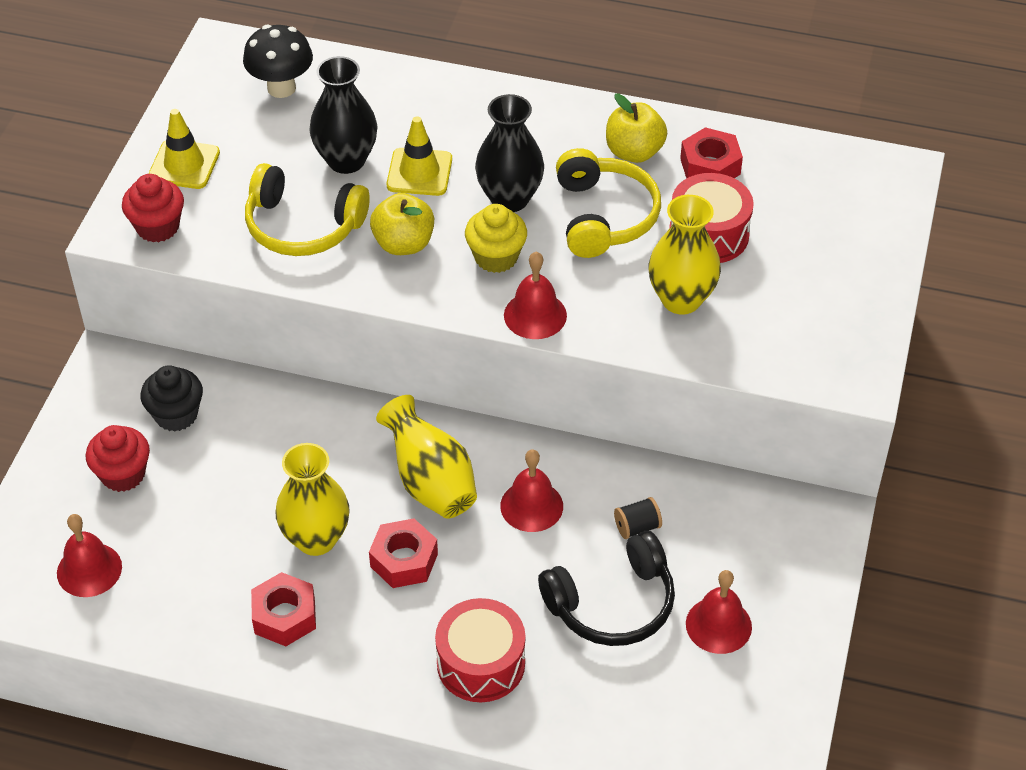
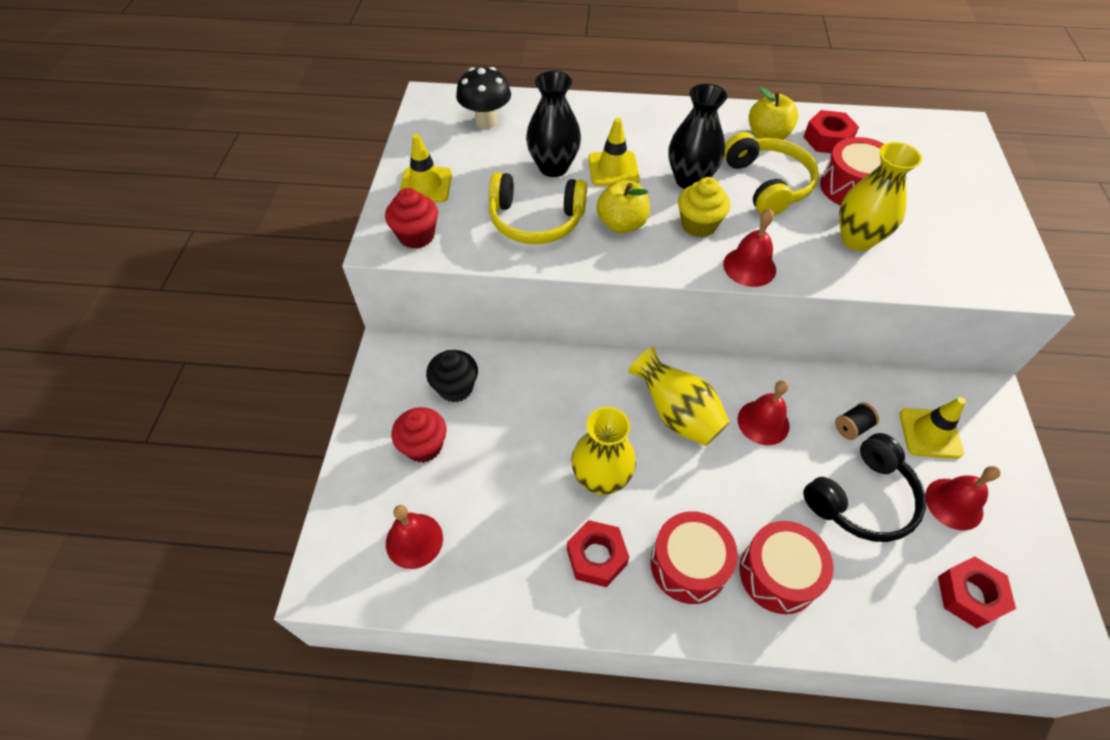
camera: 10 degrees left, 5 degrees up
(384, 639) = (688, 565): none -> red drum
(404, 560) = (679, 487): red nut -> red nut (969, 595)
(730, 547) = (930, 433): none -> yellow traffic cone

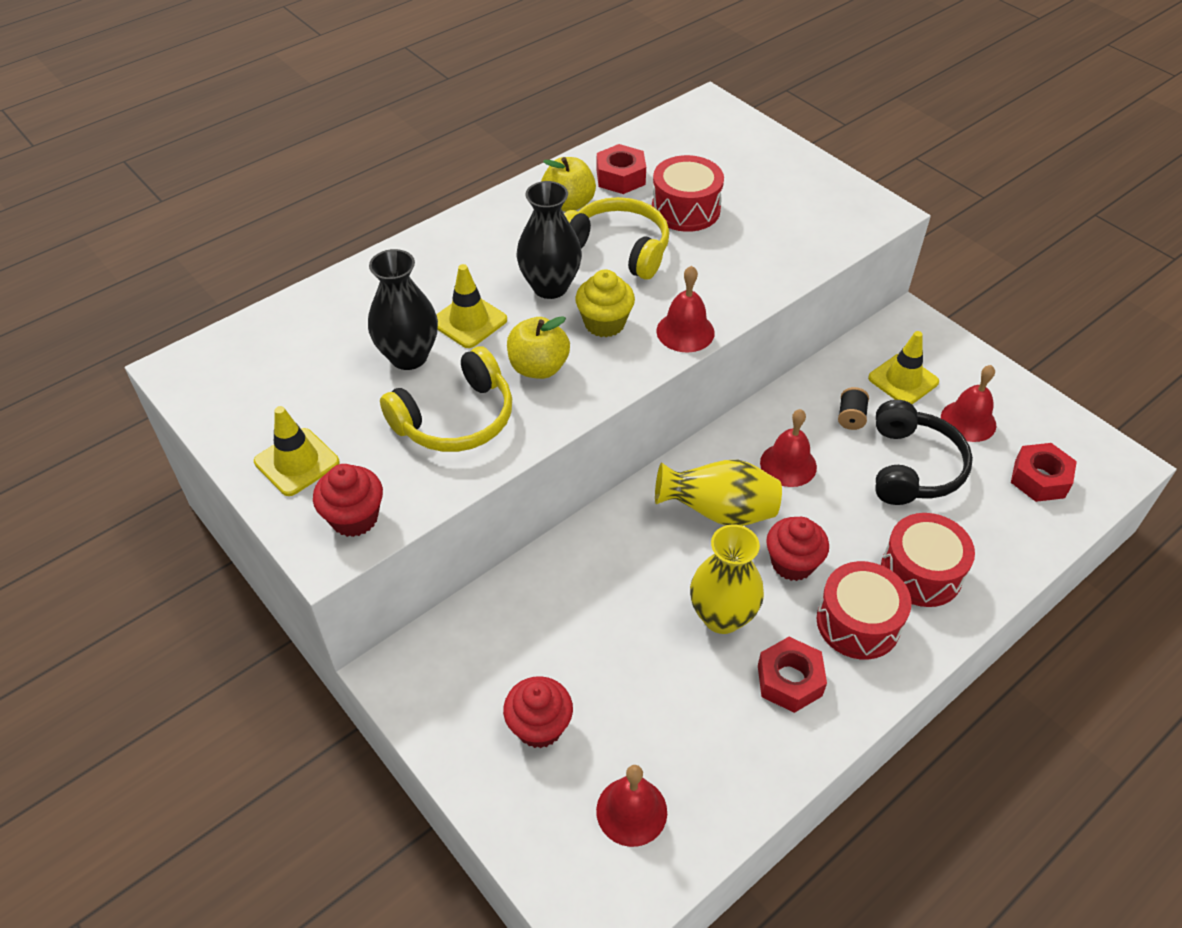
camera: 45 degrees left, 5 degrees down
(455, 388) = (504, 649): black cupcake -> none
(486, 122) = (278, 355): black mushroom -> none
(688, 487) = (792, 563): none -> red cupcake
(857, 239) = (737, 252): yellow vase -> none

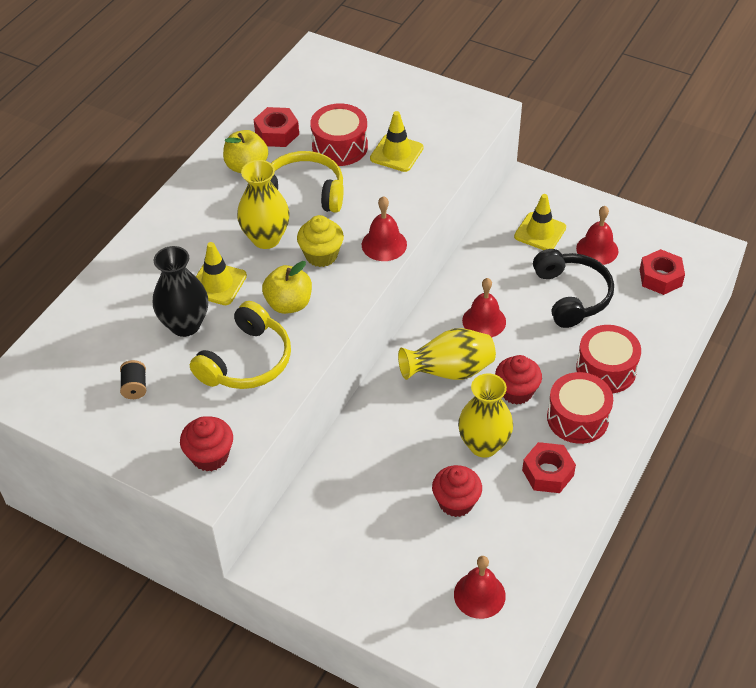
camera: 20 degrees left, 0 degrees up
(297, 462) = (143, 430): yellow traffic cone -> yellow traffic cone (396, 153)
(539, 726) = (390, 563): red cupcake -> red cupcake (456, 502)
(550, 287) = (266, 238): black vase -> yellow vase
(851, 417) = (514, 272): black spool -> black spool (135, 387)

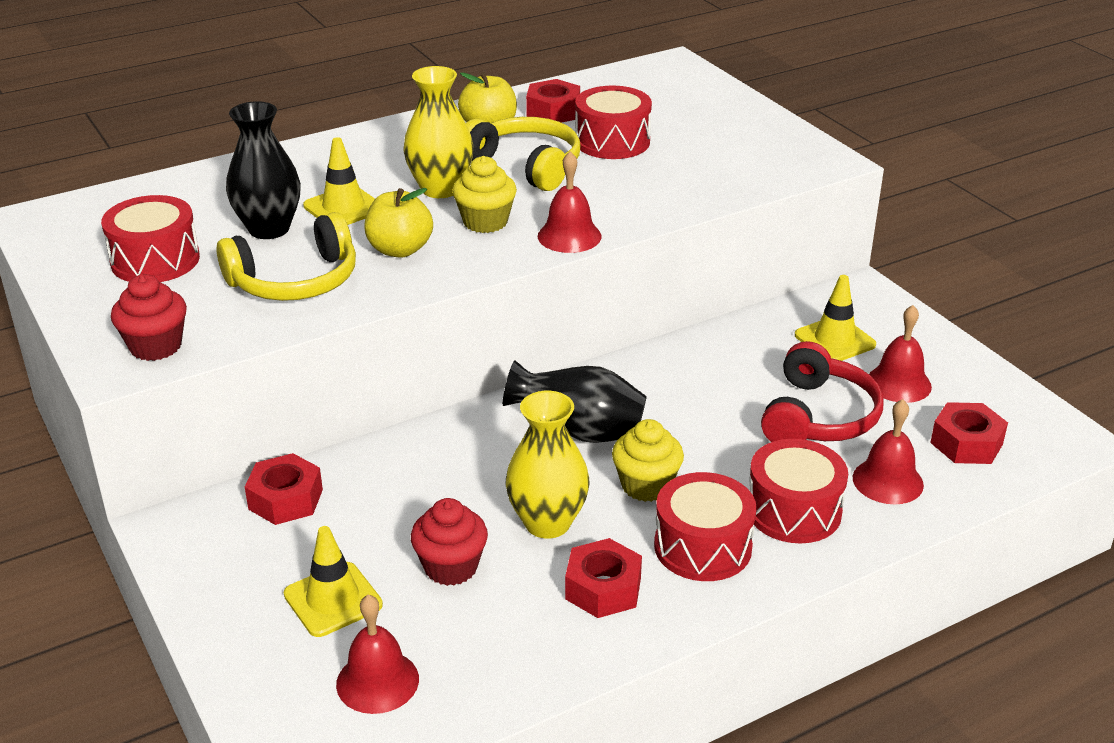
camera: 30 degrees right, 15 degrees down
(135, 387) = (155, 260): black spool -> red drum
(320, 507) = (285, 499): none -> red nut
(396, 153) = (673, 166): yellow traffic cone -> yellow traffic cone (333, 600)
(449, 371) = (579, 432): yellow vase -> black vase
(484, 321) = (674, 399): red bell -> red bell (887, 481)
(516, 391) = (646, 485): red cupcake -> yellow cupcake
(571, 295) = (818, 416): black headphones -> red headphones

